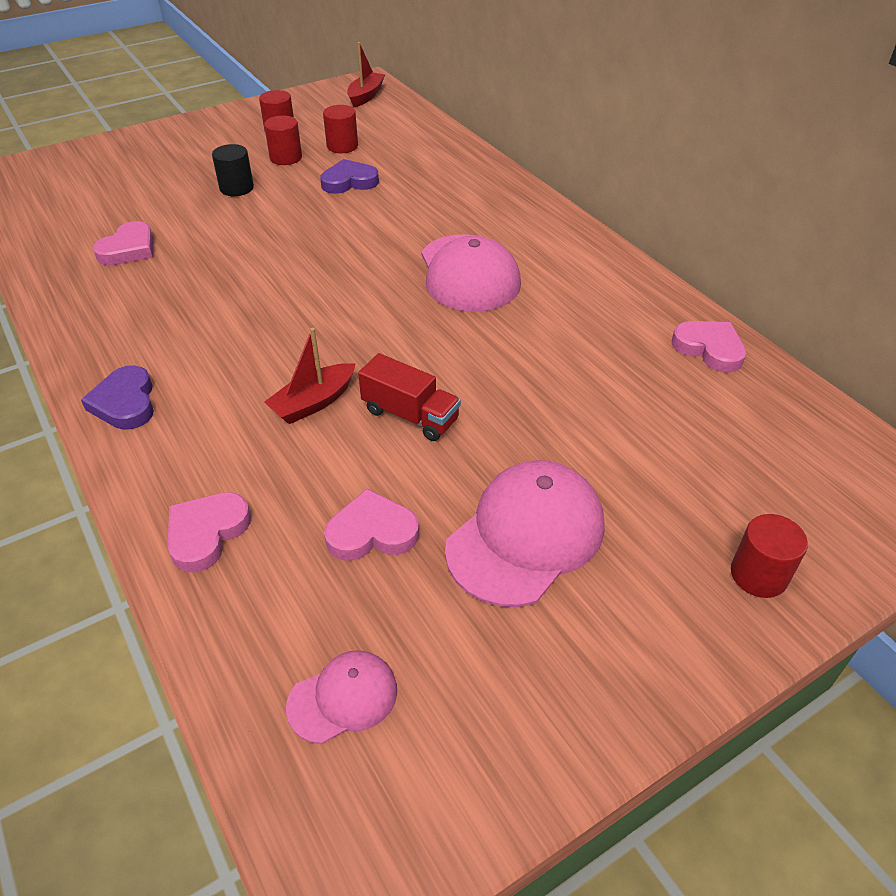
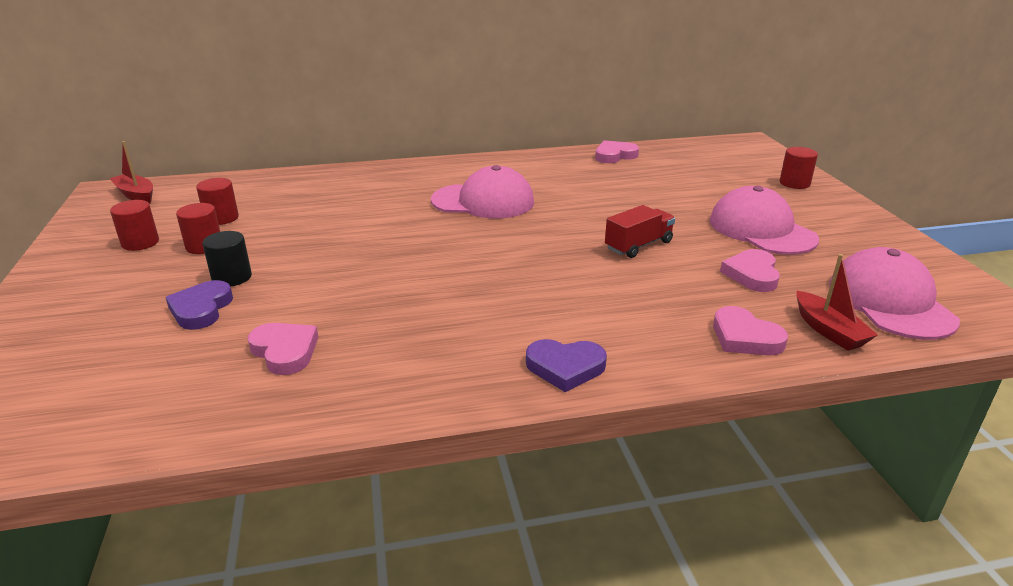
camera: 70 degrees left, 15 degrees down
(313, 403) = (608, 278): red boat -> red boat (829, 330)
(343, 698) = (890, 302): pink cap -> pink cap, size x1.86
(349, 182) = (293, 224): purple heart -> purple heart (201, 309)

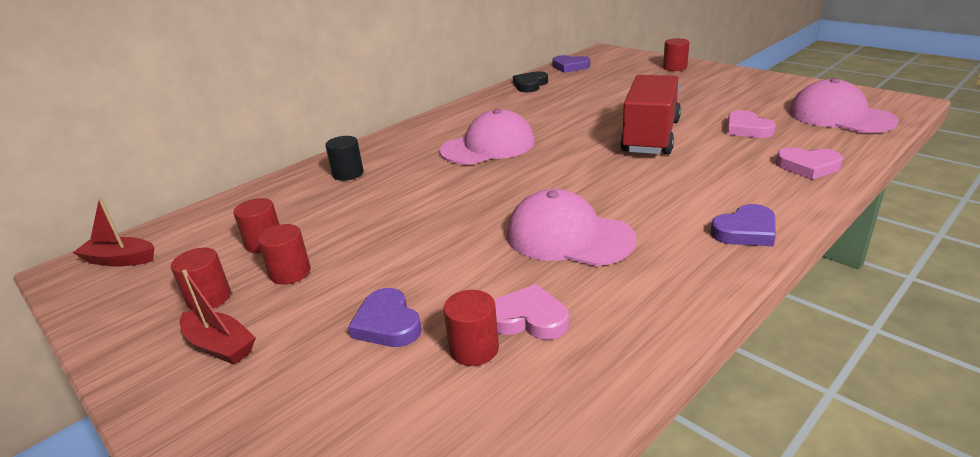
camera: 30 degrees left, 0 degrees up
(220, 353) = (474, 349): none -> red cylinder
(232, 277) = (369, 286): black cylinder -> black cylinder (348, 174)
(614, 155) = (530, 85): pink heart -> black heart
(638, 245) = (650, 137): red truck -> red truck, size x1.81
(684, 148) = (570, 67): none -> purple heart
(761, 230) = (705, 101): pink cap -> pink cap (568, 237)
(829, 330) = (840, 144): red boat -> red boat (220, 346)

